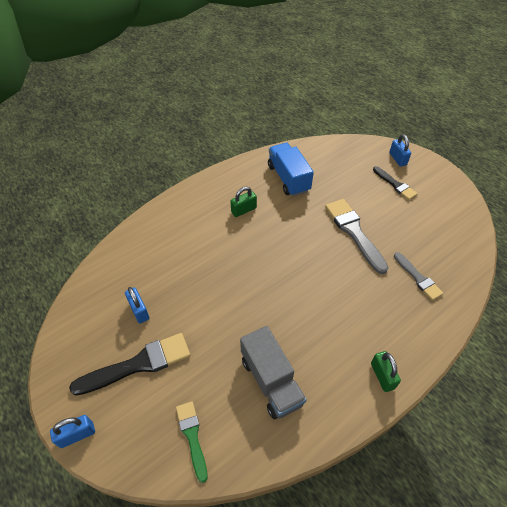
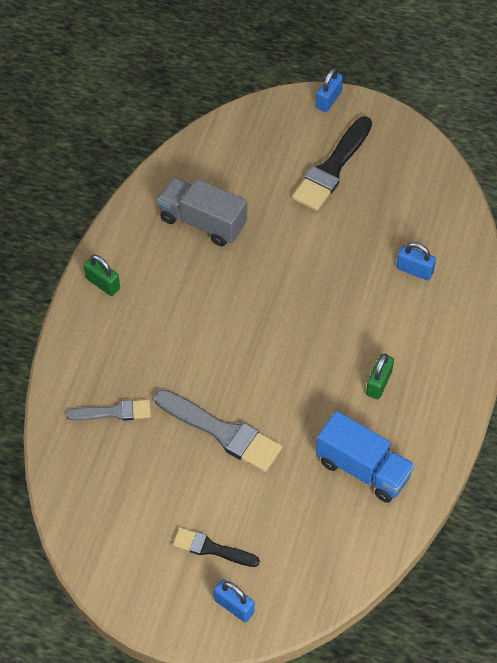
camera: 145 degrees right, 5 degrees up
(139, 310) = (379, 208): blue padlock -> blue padlock (414, 270)
(192, 436) = (237, 148): green brush -> none
(418, 278) = (114, 412): grey brush -> grey brush turned 150 degrees clockwise

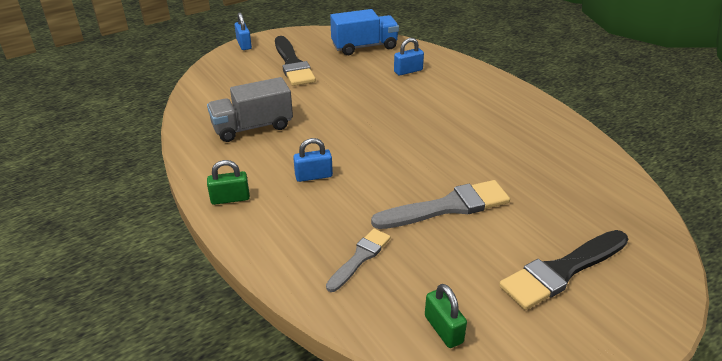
camera: 50 degrees left, 20 degrees down
(211, 548) = (562, 271): black brush -> black brush, size x1.67
(234, 606) = (637, 288): blue padlock -> blue padlock (313, 176)
(363, 469) = (548, 158): blue truck -> blue truck (364, 47)
(378, 383) = (480, 120): green padlock -> green padlock (443, 329)

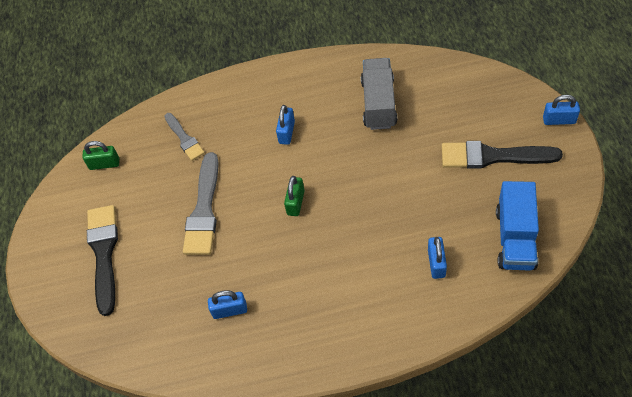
camera: 120 degrees right, 20 degrees up
(230, 198) = (285, 77): green padlock -> green padlock (295, 202)
(536, 156) = (230, 310): none -> blue padlock

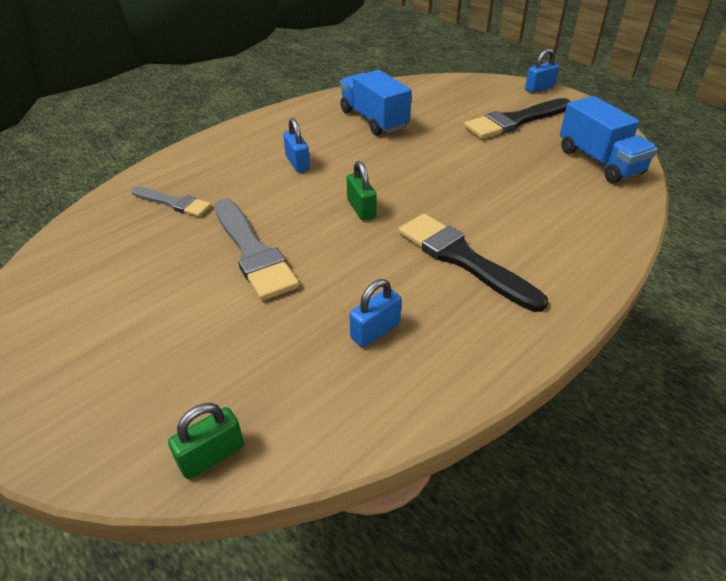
camera: 40 degrees left, 15 degrees down
(104, 164) = (71, 258): green padlock -> green padlock (212, 455)
(104, 253) = (134, 347): black brush -> black brush (462, 259)
(378, 103) = (374, 120): grey truck -> blue truck
(436, 263) = (555, 202): blue padlock -> none

